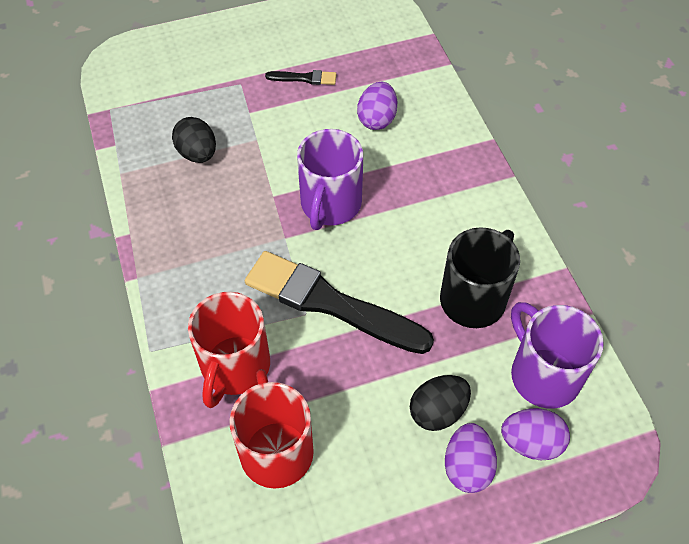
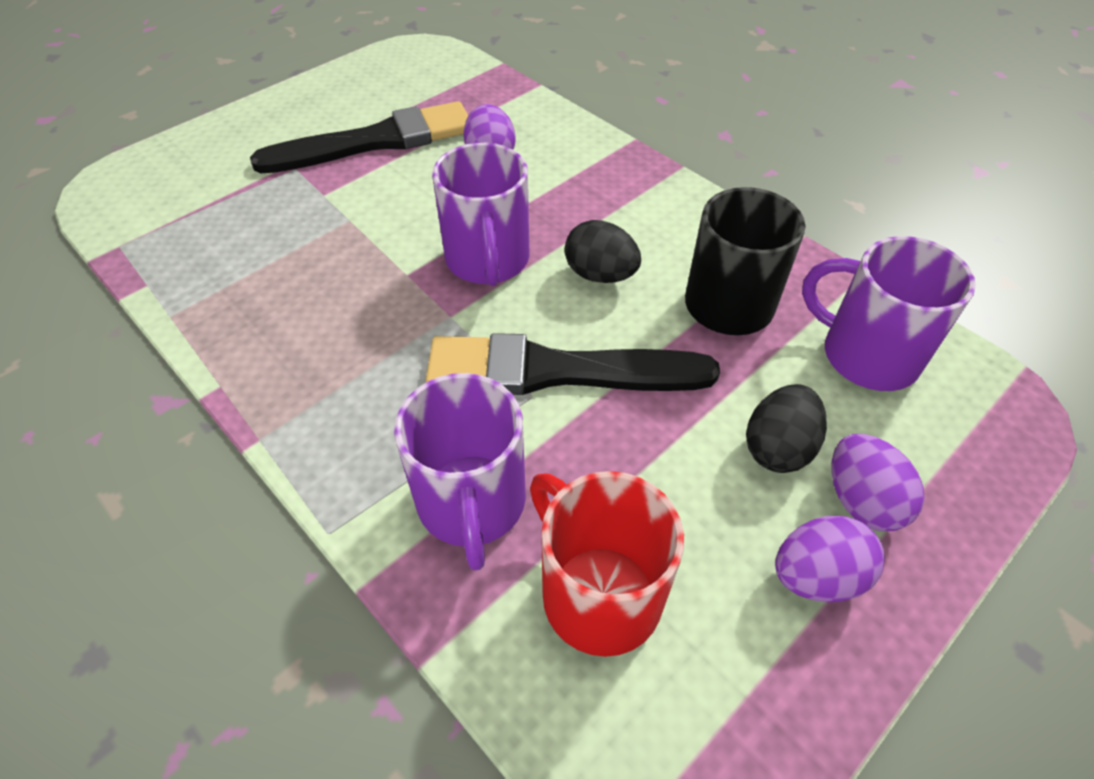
camera: 25 degrees left, 5 degrees down
(197, 154) = (275, 259): black egg -> black egg (600, 275)
(234, 367) = (472, 504): red mug -> purple mug
(304, 78) = (376, 141): black brush -> black brush, size x2.32
(531, 443) = (911, 438): purple egg -> purple egg (816, 576)

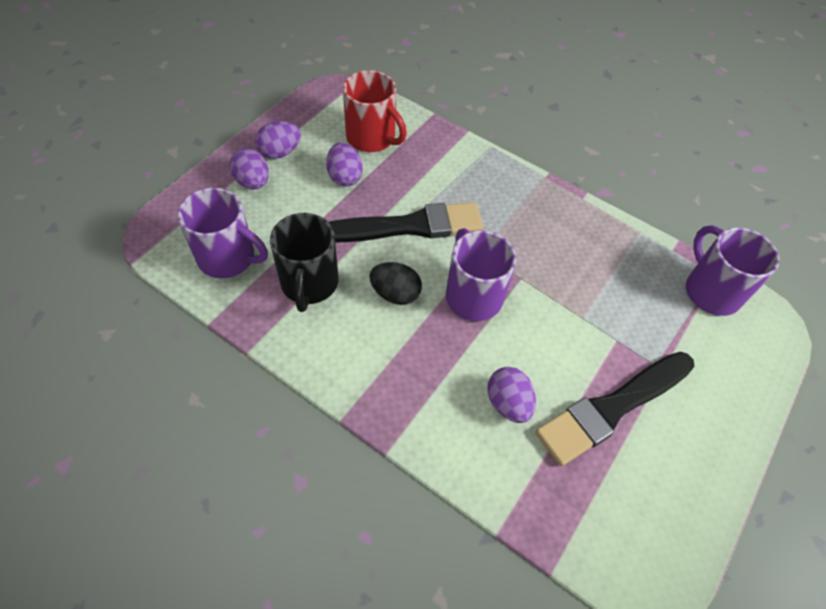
camera: 165 degrees right, 5 degrees up
(472, 504) = (433, 162): purple mug -> purple mug (710, 291)
(668, 489) = (344, 177): none -> purple egg
(777, 448) = (289, 201): black egg -> none

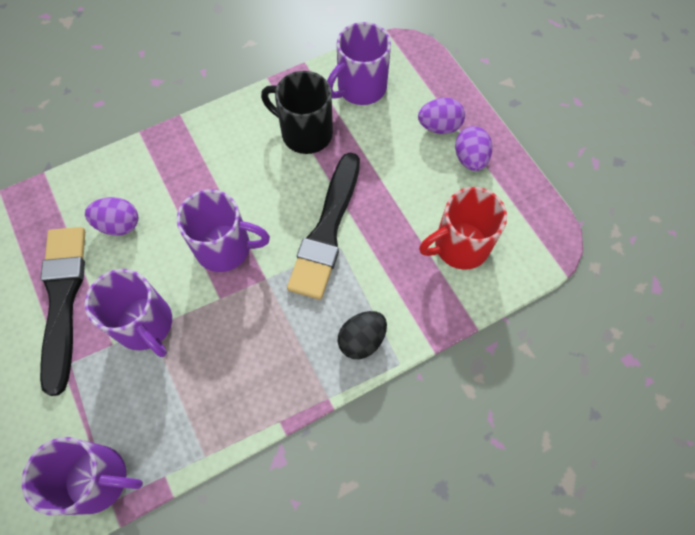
camera: 120 degrees right, 10 degrees up
(344, 177) = (414, 201): purple egg -> none
(395, 294) = (261, 189): black egg -> black egg (362, 340)
(582, 323) = (145, 325): none -> purple mug

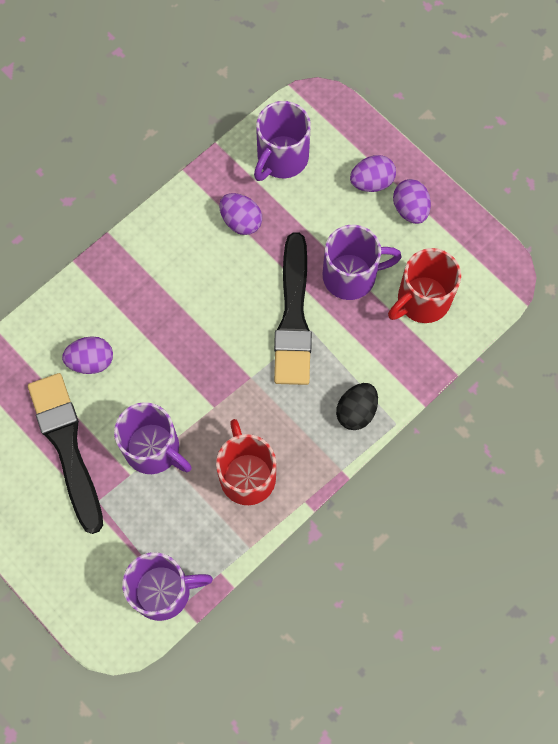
camera: 15 degrees left, 5 degrees up
(225, 248) = (202, 358): purple mug -> purple mug (351, 276)
(228, 377) = (247, 475): none -> red mug
(305, 133) = (241, 221): black mug -> purple egg

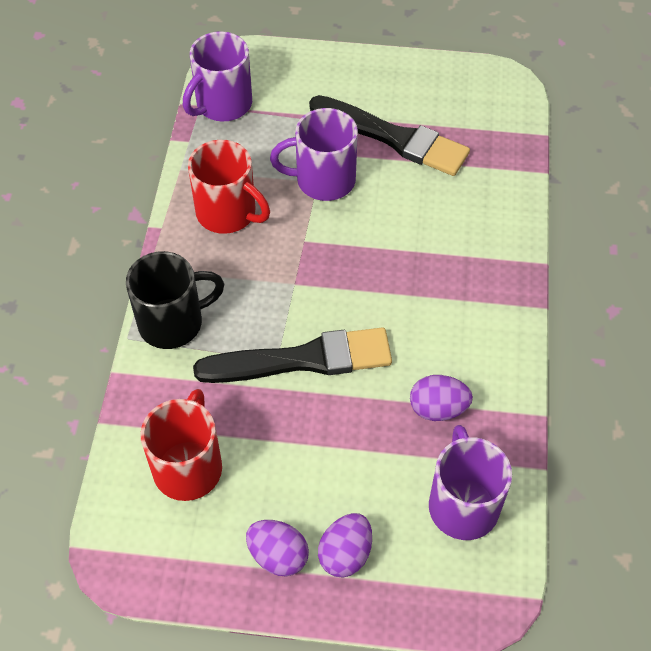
camera: 140 degrees right, 15 degrees down
(91, 361) = (441, 203): purple egg -> none
(293, 317) = (303, 359): black brush -> black brush turned 120 degrees clockwise
(351, 276) = (281, 438): purple mug -> none
(356, 411) = (173, 322): black egg -> black mug

